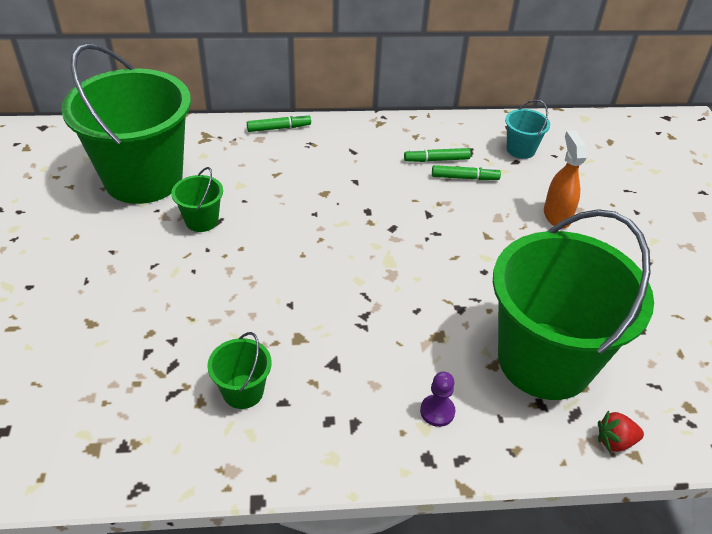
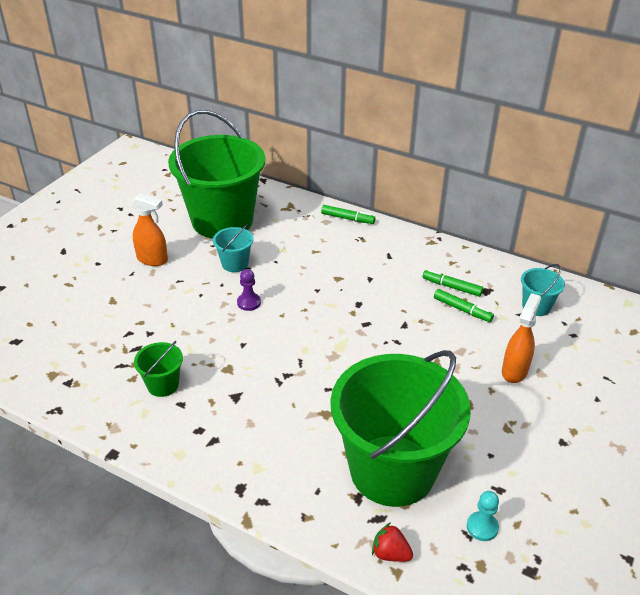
camera: 35 degrees right, 5 degrees down
(98, 254) = (152, 259): none -> orange spray bottle
(201, 220) = (235, 264): green bucket -> turquoise bucket
(437, 411) = (276, 462): purple pawn -> purple pawn (249, 303)
(659, 372) = (482, 527): none -> turquoise pawn

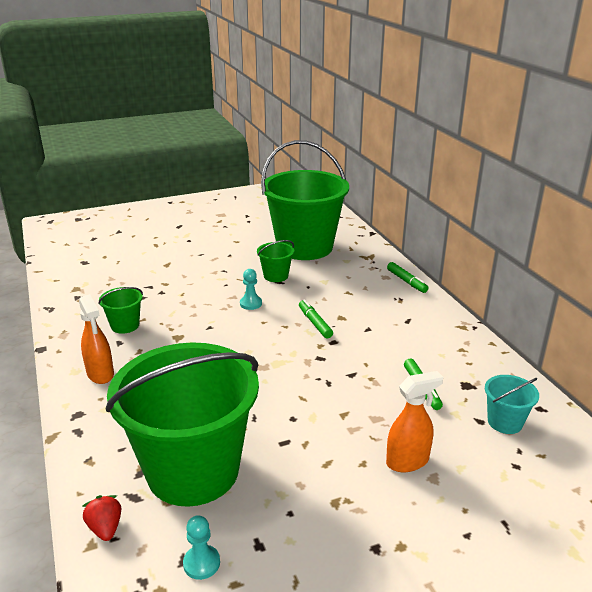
camera: 40 degrees right, 10 degrees down
(152, 259) = (224, 251): orange spray bottle -> orange spray bottle (100, 374)
(235, 264) = (276, 276): turquoise bucket -> green bucket
(249, 303) = (251, 303): purple pawn -> turquoise pawn
(452, 287) = (435, 367): green marker -> green marker (315, 323)

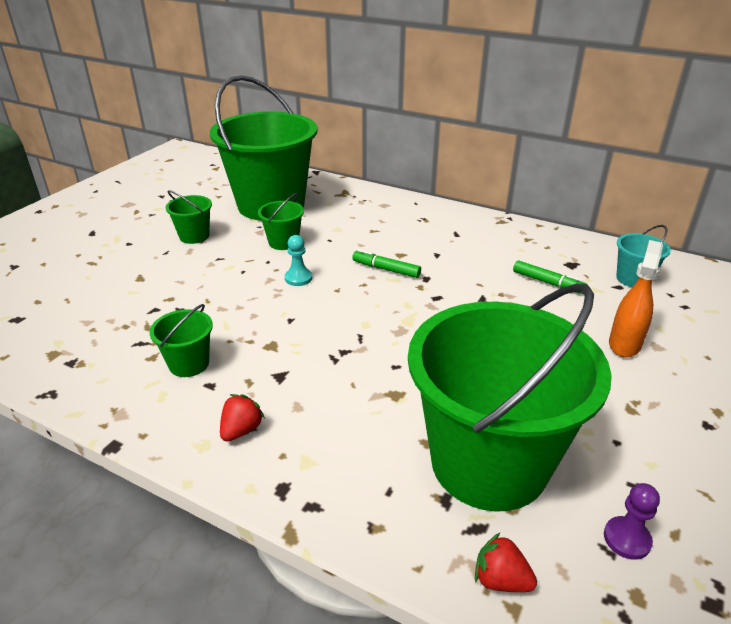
camera: 40 degrees left, 5 degrees up
(100, 374) = (241, 430): orange spray bottle -> red strawberry
(201, 563) = (627, 539): turquoise pawn -> purple pawn
(229, 250) = (194, 236): none -> green bucket
(406, 281) = (407, 202): green marker -> none

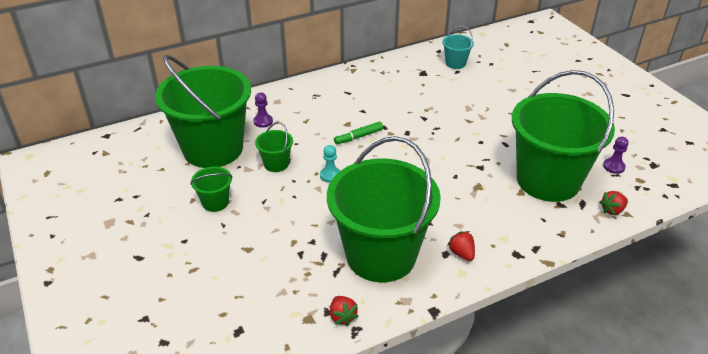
camera: 55 degrees left, 5 degrees up
(67, 375) = (342, 317): none -> red strawberry
(189, 364) = (381, 255): green bucket -> green bucket, size x2.46
(342, 211) = (263, 121): none -> purple pawn
(548, 283) = (432, 90): green marker -> none
(624, 344) = (502, 97): orange spray bottle -> none

